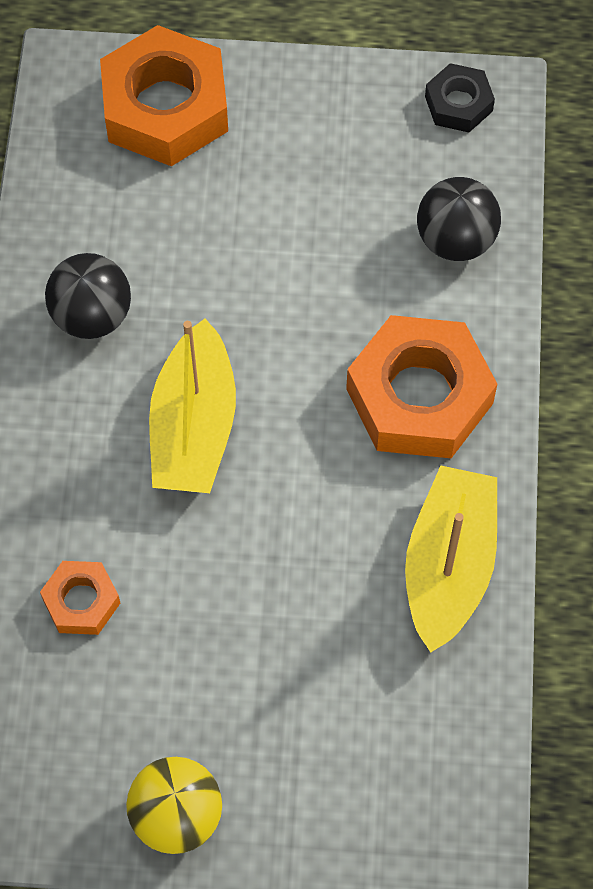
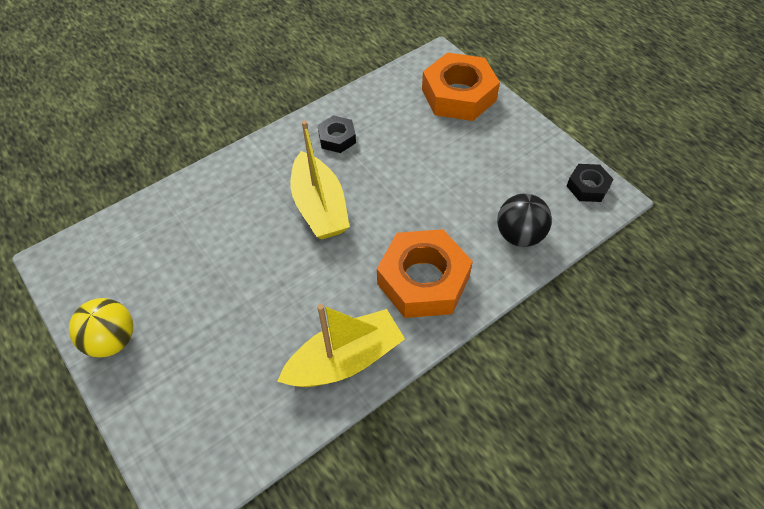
camera: 50 degrees right, 10 degrees down
(81, 601) = (196, 228): orange nut -> none
(92, 315) = (337, 138): black ball -> black nut
(194, 426) = (319, 207): yellow boat -> yellow boat turned 75 degrees counterclockwise

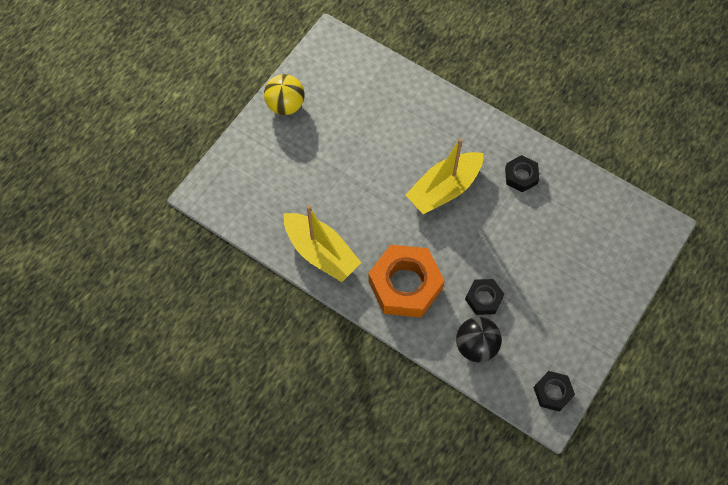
camera: 70 degrees right, 10 degrees up
(459, 95) = (618, 258): orange nut -> none
(465, 212) = (484, 298): none -> black nut

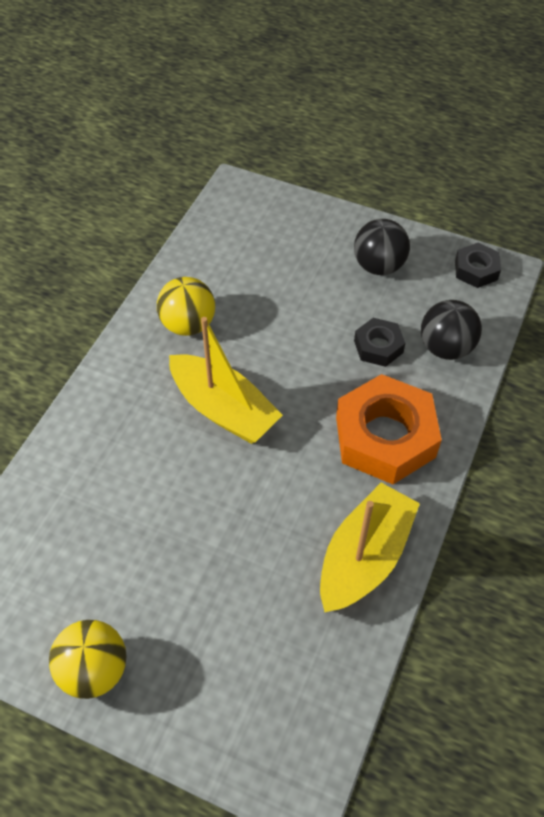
camera: 100 degrees left, 10 degrees down
(521, 176) = (188, 324): black nut -> yellow ball
(565, 318) = (379, 266): none -> black ball

